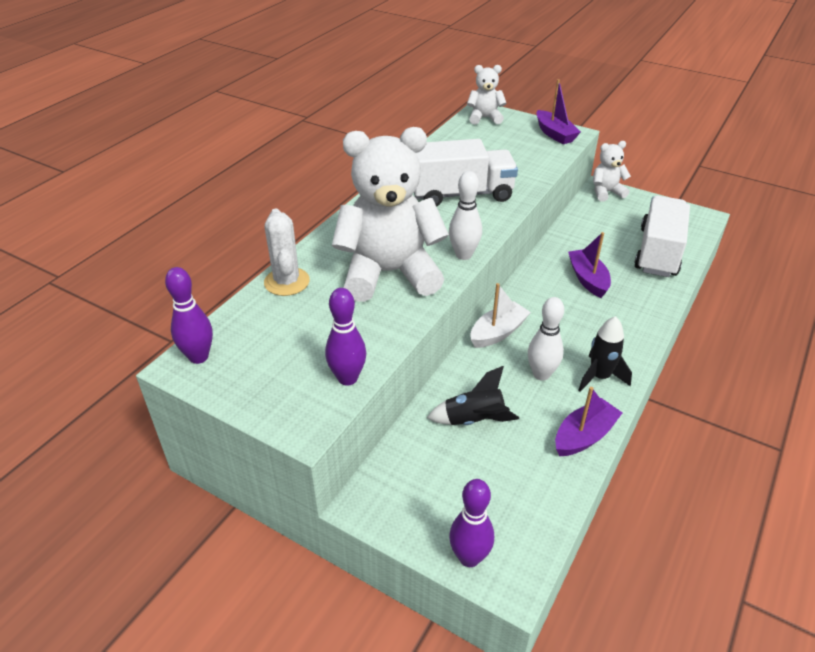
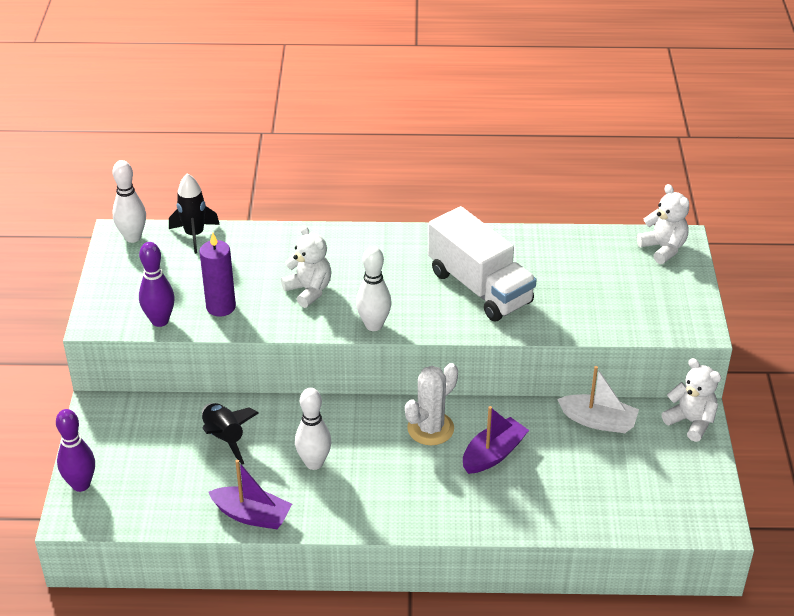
camera: 60 degrees right, 0 degrees up
(198, 357) = (133, 237): purple bowling pin -> white bowling pin
(287, 282) = (252, 239): white cactus -> white cactus (430, 428)
(364, 331) = (221, 307): none -> purple candle
(389, 273) = (309, 290): white teddy bear -> white teddy bear, size x0.48
(498, 332) = (352, 414): white boat -> white boat (598, 421)
(554, 134) = (681, 314): purple boat -> none
(599, 377) = (339, 505): black rocket -> black rocket (194, 235)
(658, 252) = (597, 499): white truck -> none

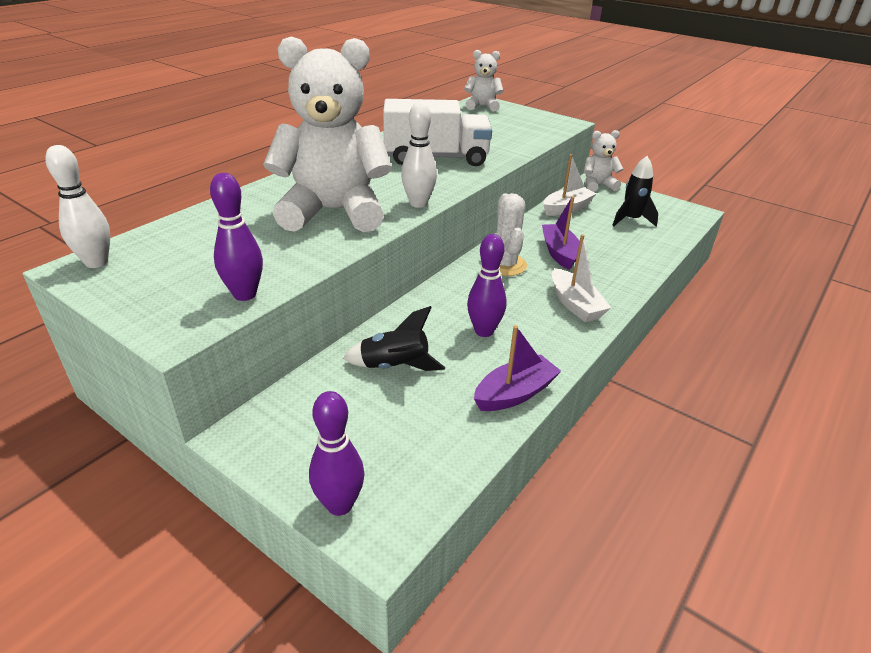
camera: 55 degrees left, 5 degrees down
(194, 235) = (163, 232): black rocket -> black rocket (631, 220)
(221, 307) = (283, 256): purple candle -> none
(309, 290) = (334, 212): white teddy bear -> white teddy bear, size x2.10
(314, 463) = (484, 331): white bowling pin -> purple bowling pin
(410, 500) = (575, 304): none -> white boat

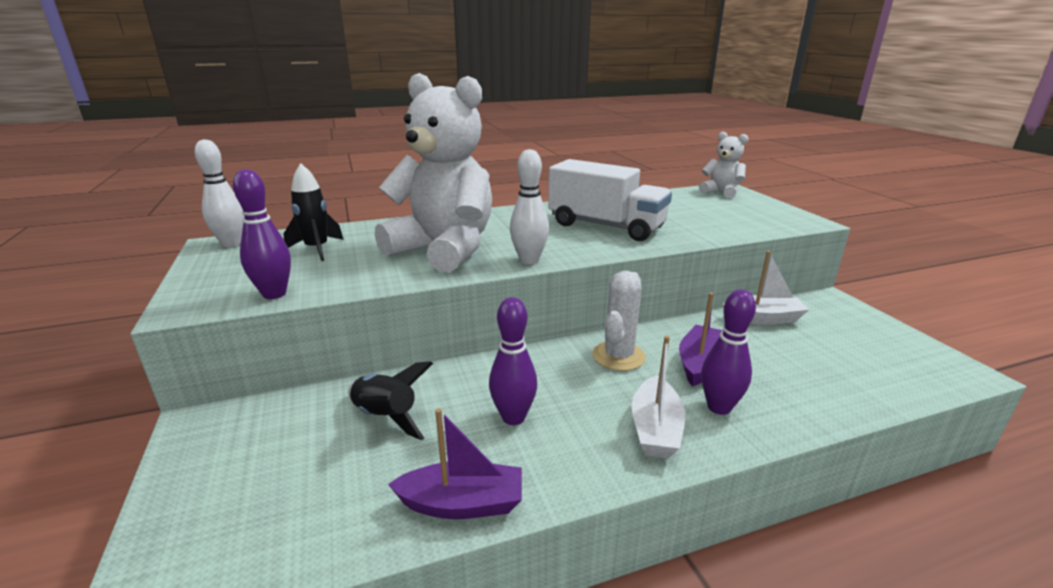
camera: 35 degrees right, 10 degrees down
(339, 505) = (166, 533): purple bowling pin -> purple bowling pin (719, 407)
(598, 185) = (834, 304): white teddy bear -> none
(631, 220) = (844, 354): black rocket -> black rocket (317, 249)

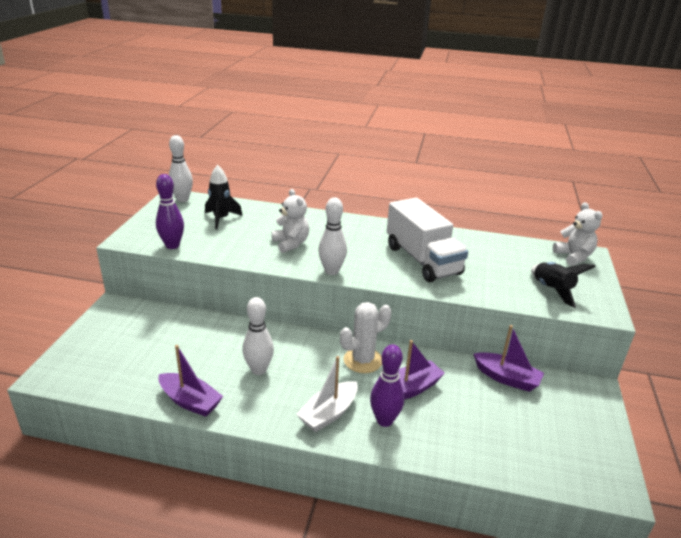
camera: 30 degrees right, 5 degrees up
(386, 417) = (197, 340): black rocket -> black rocket (552, 290)
(444, 249) = (291, 244): white teddy bear -> white teddy bear, size x0.48
(513, 417) = (259, 370): purple bowling pin -> white bowling pin
(763, 319) = (506, 378): white boat -> purple boat

